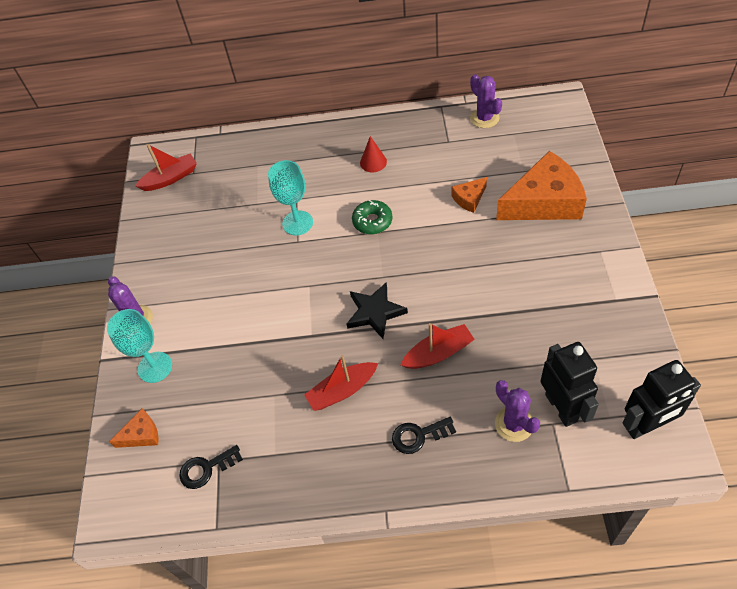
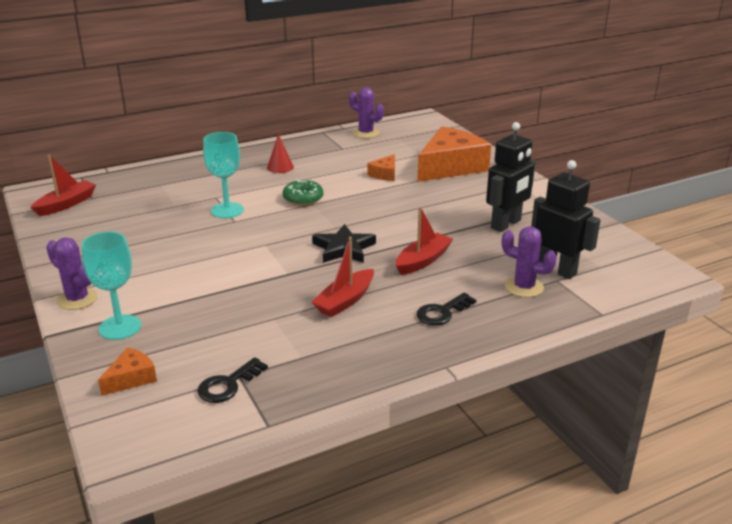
camera: 30 degrees left, 25 degrees down
(646, 425) = (633, 265): black robot -> black robot (506, 224)

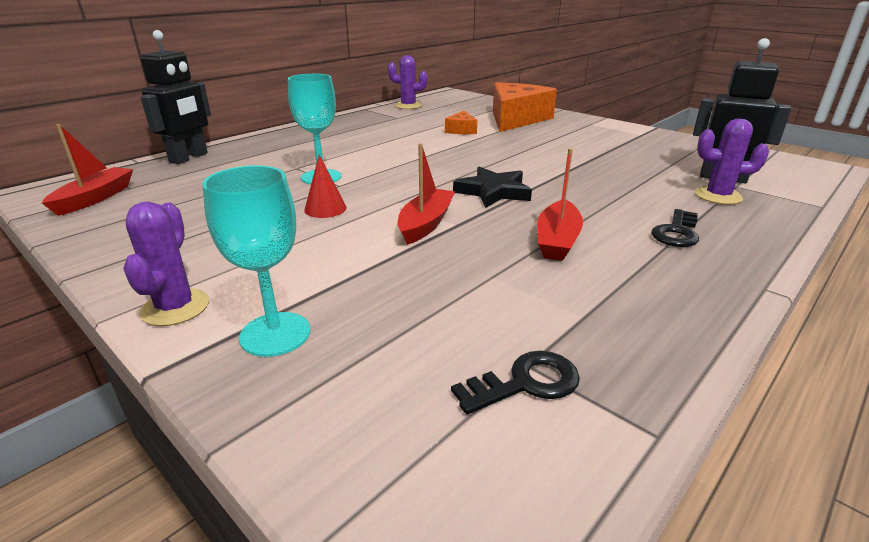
camera: 20 degrees left, 0 degrees up
(77, 299) = (175, 307): purple cactus -> purple cactus turned 75 degrees clockwise
(131, 378) = (356, 414): orange cheese -> none
(228, 385) = (525, 383): black key -> black key turned 135 degrees counterclockwise
(280, 167) = (347, 136): red cone -> red cone (325, 209)
(303, 198) = (399, 157): green donut -> none
(423, 261) = (589, 190): red boat -> red boat (426, 224)
(506, 224) = (624, 151): black robot -> black robot (189, 158)

